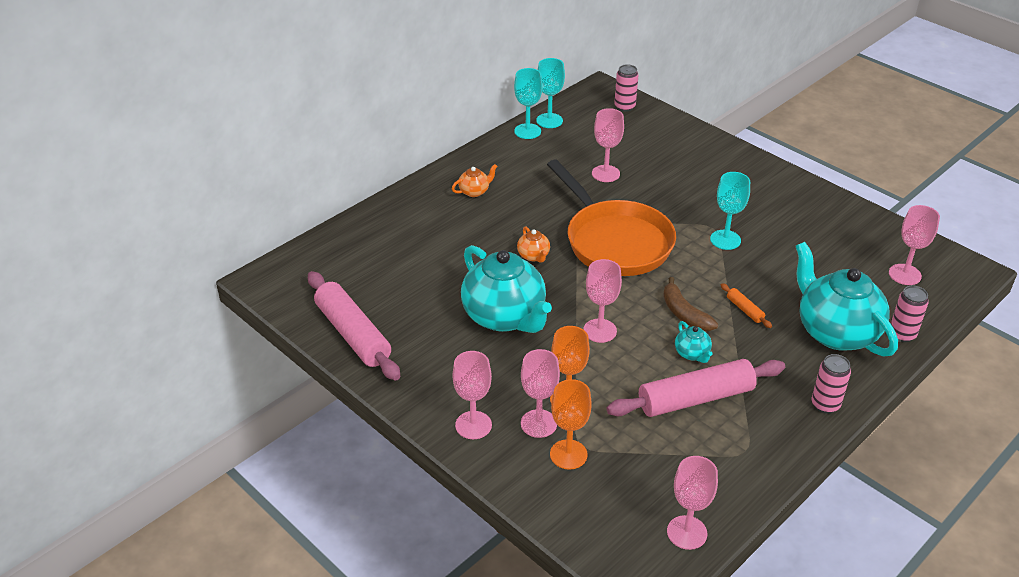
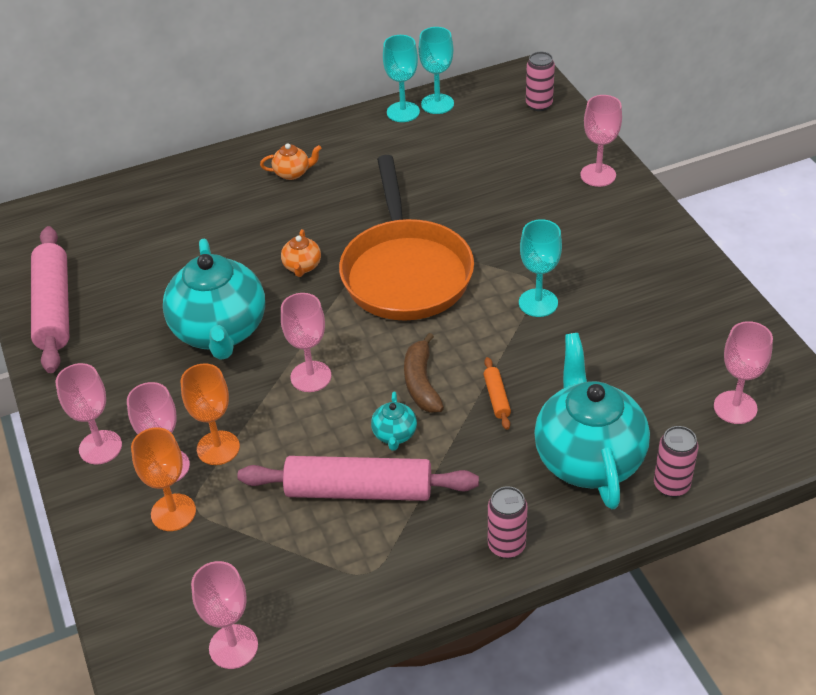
camera: 25 degrees right, 5 degrees up
(605, 173) = (455, 185): pink goblet -> pink goblet (598, 175)

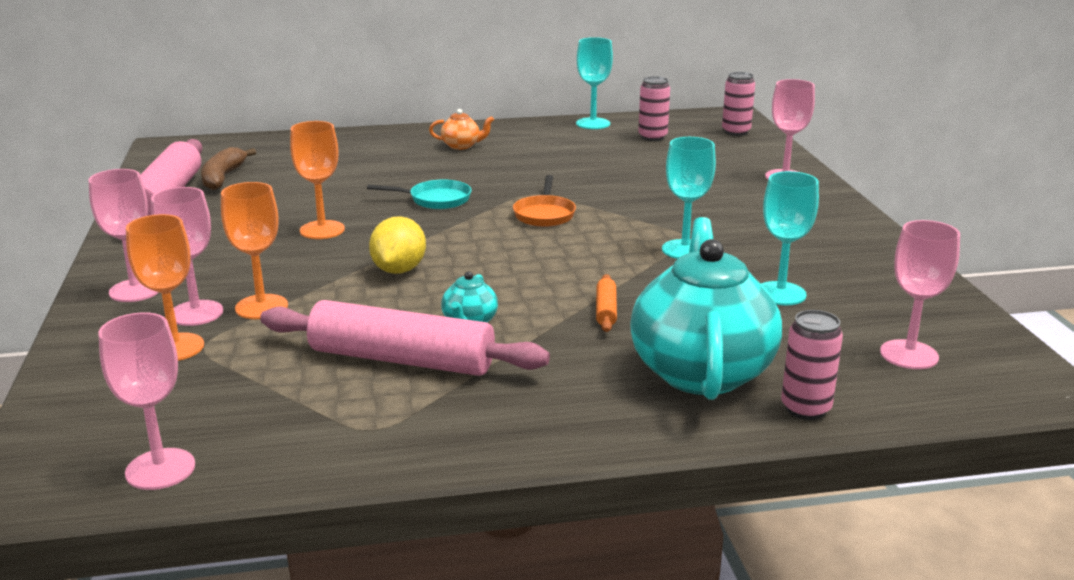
camera: 10 degrees right, 20 degrees down
(220, 331) = (322, 230): turquoise teapot -> orange goblet
(302, 267) = (436, 200): orange teapot -> turquoise pan
(311, 376) = (399, 270): pink goblet -> yellow lemon
(405, 272) = (544, 214): orange pan -> orange pan, size x0.42
(421, 383) = (522, 289): brown banana -> brown banana (223, 177)
(437, 104) = (630, 122): turquoise goblet -> turquoise goblet (780, 293)
(506, 545) = (563, 431): pink can -> pink can (652, 137)

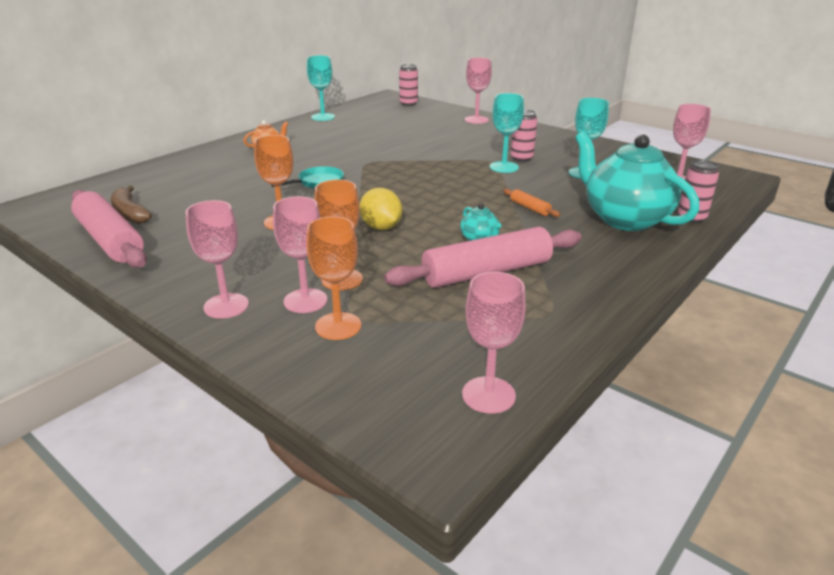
camera: 40 degrees left, 5 degrees up
(544, 214) = (398, 171): orange pan -> none
(652, 137) = (371, 116): pink can -> pink can (521, 158)

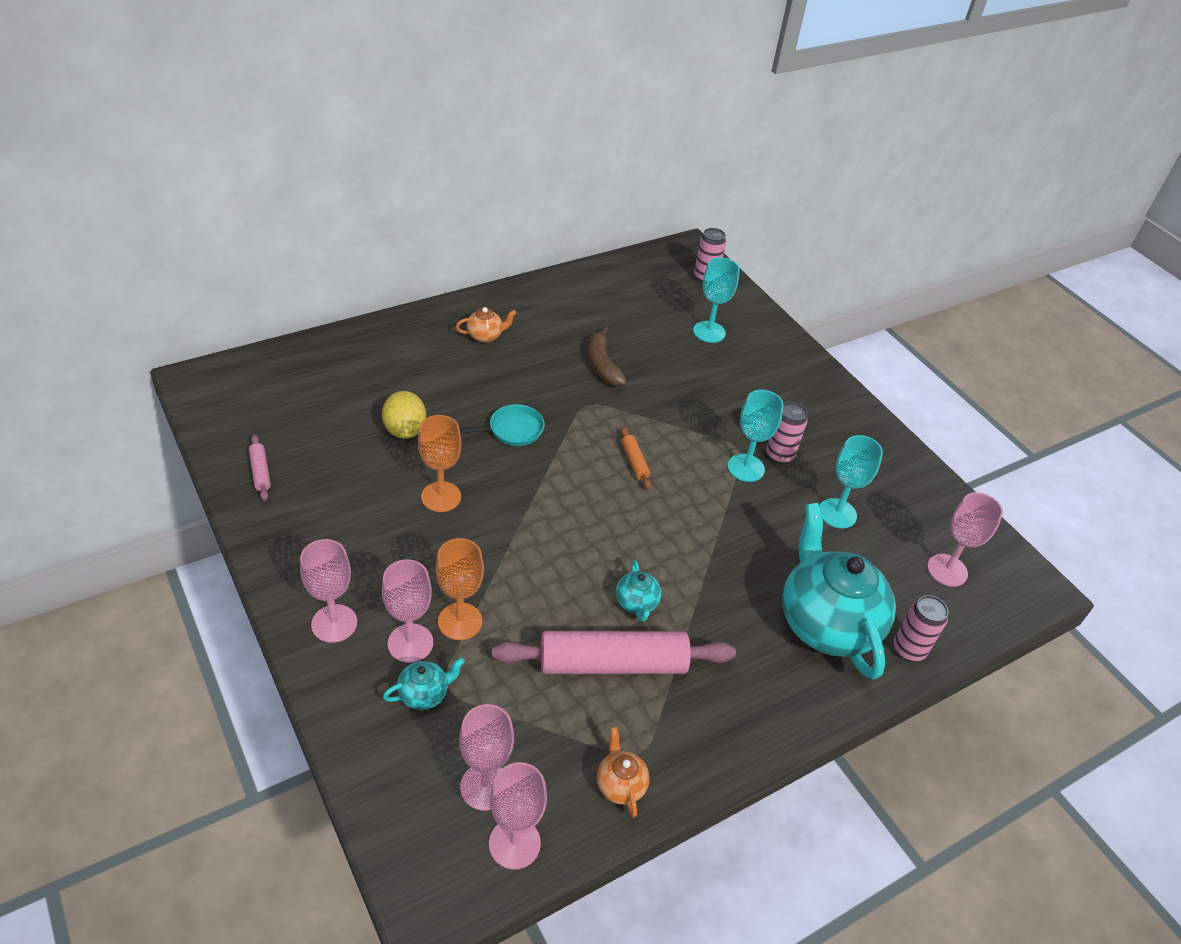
camera: 15 degrees right, 15 degrees up
(110, 240) = (260, 472): pink rolling pin -> pink rolling pin, size x0.42
(130, 213) = (293, 427): brown banana -> brown banana (602, 365)
(323, 117) = (581, 279): turquoise goblet -> turquoise goblet (709, 332)
(338, 326) = (424, 694): orange goblet -> turquoise teapot
(381, 227) = (541, 543): yellow lemon -> yellow lemon (405, 430)
(476, 120) = (773, 345): pink goblet -> pink goblet (485, 786)
(529, 208) = (727, 563): orange rolling pin -> orange rolling pin (634, 462)
(550, 334) = (620, 784): none -> orange teapot

